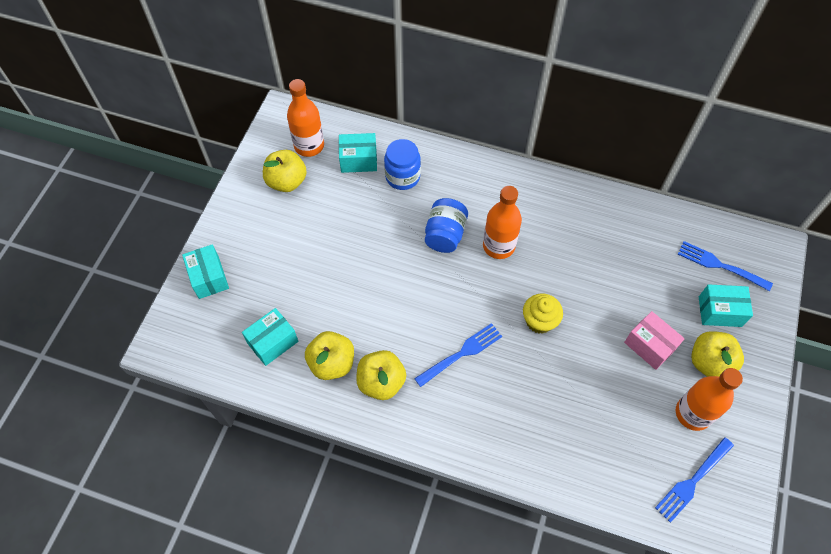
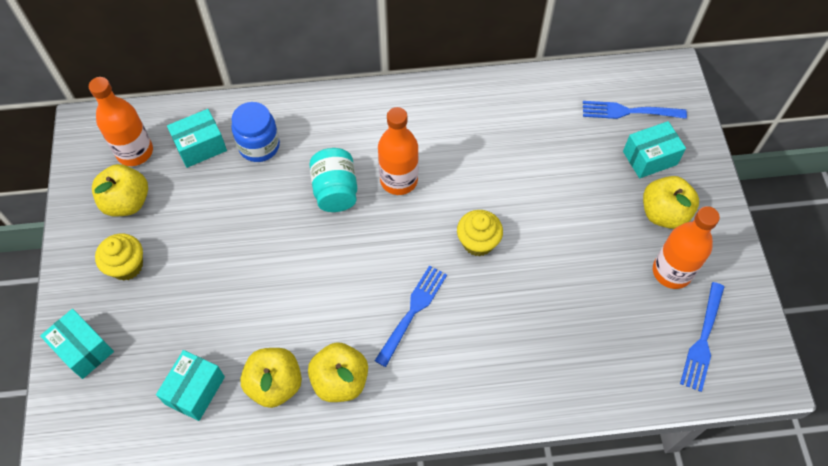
camera: 25 degrees left, 0 degrees up
(265, 229) = (127, 266): none -> yellow cupcake
(445, 234) = (335, 191): blue jar -> turquoise jar
(649, 346) = (599, 221): pink box -> none

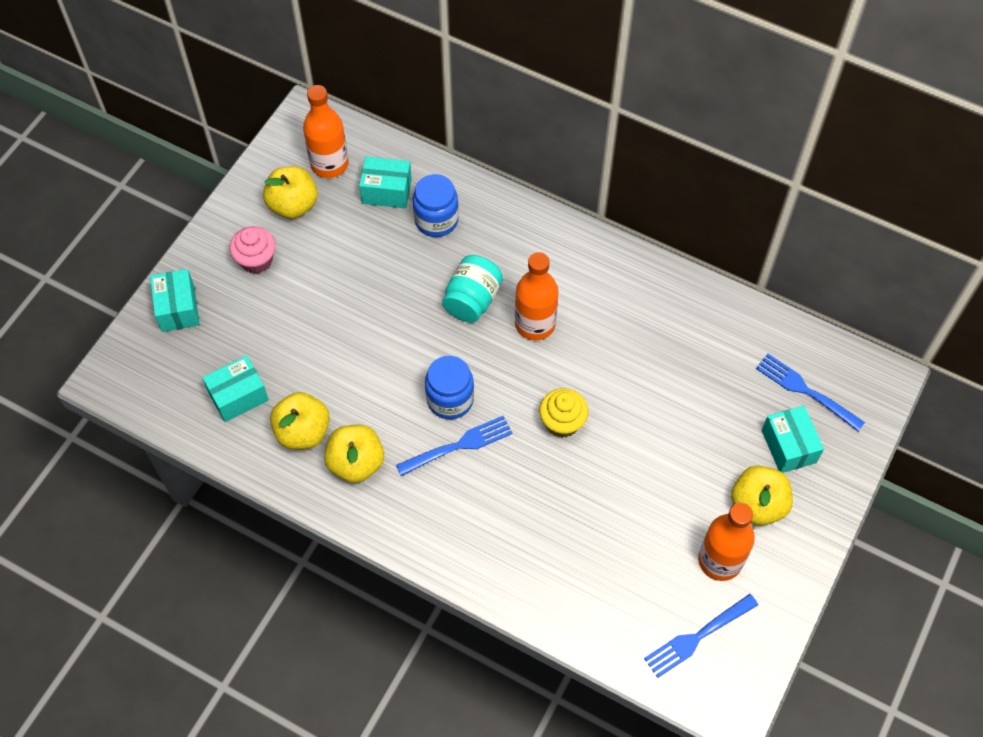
camera: 35 degrees right, 0 degrees up
(127, 266) = (256, 260): yellow cupcake -> pink cupcake
(377, 279) = (450, 399): none -> blue jar
(650, 158) = (788, 446): turquoise box -> turquoise box turned 60 degrees clockwise

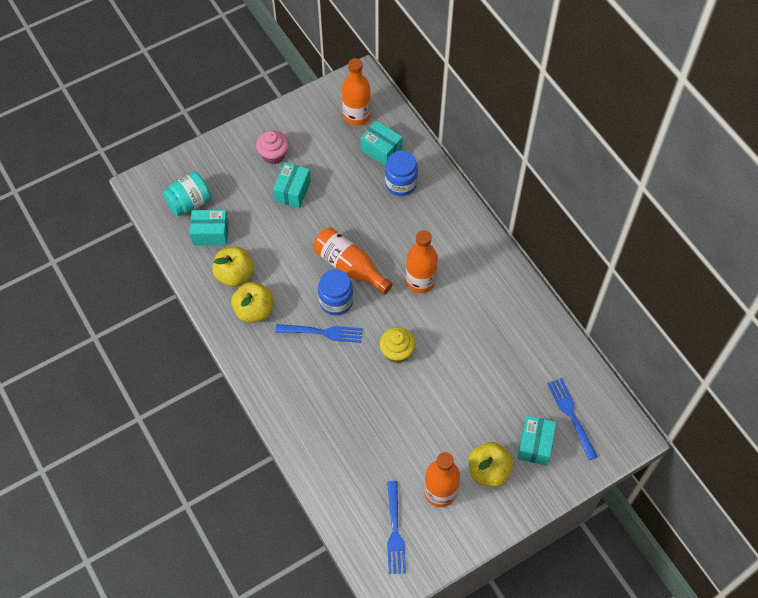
camera: 30 degrees right, 0 degrees up
(178, 308) = (209, 162): turquoise box -> turquoise box (292, 191)
(293, 205) = (317, 131): yellow apple -> none
(439, 349) = (349, 267): none -> orange bottle
(472, 300) = (390, 246): turquoise jar -> turquoise jar (189, 203)
(698, 636) = (394, 530): blue fork -> blue fork turned 90 degrees counterclockwise

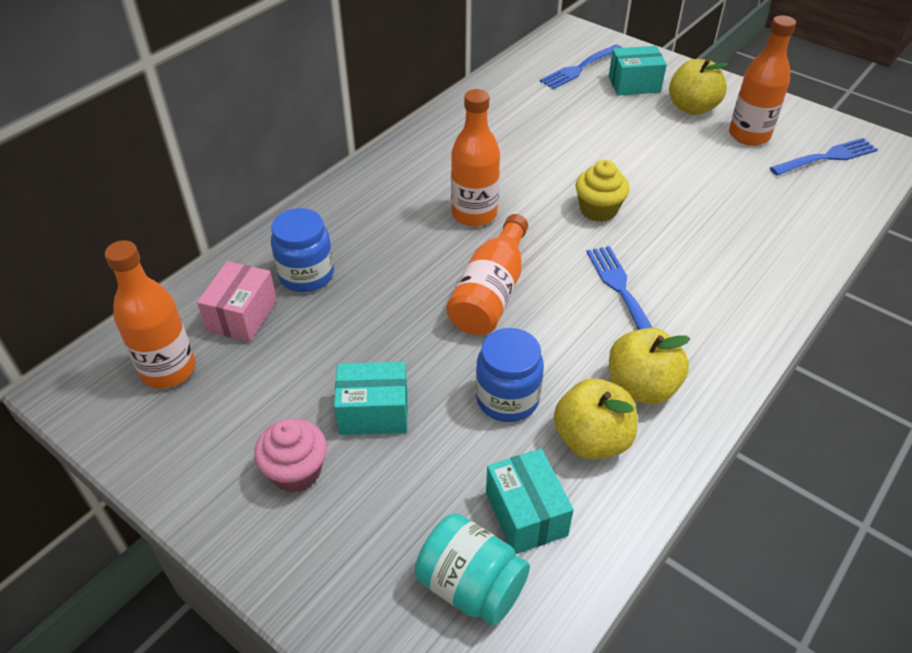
camera: 110 degrees left, 15 degrees down
(336, 301) = (560, 291): blue jar -> blue jar (507, 399)
(381, 150) = (242, 315): turquoise box -> pink box

